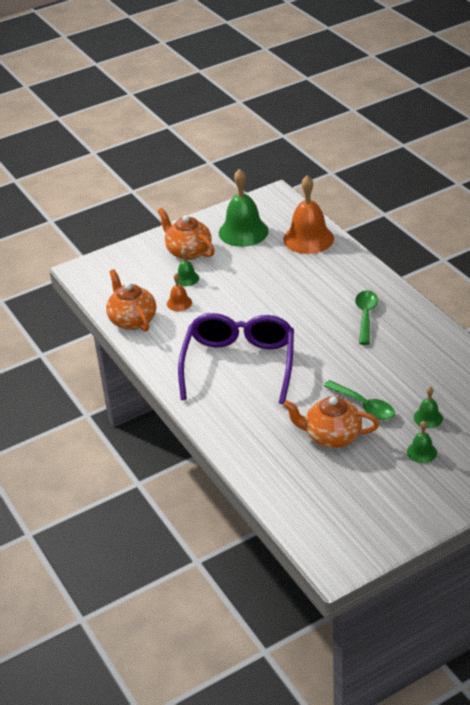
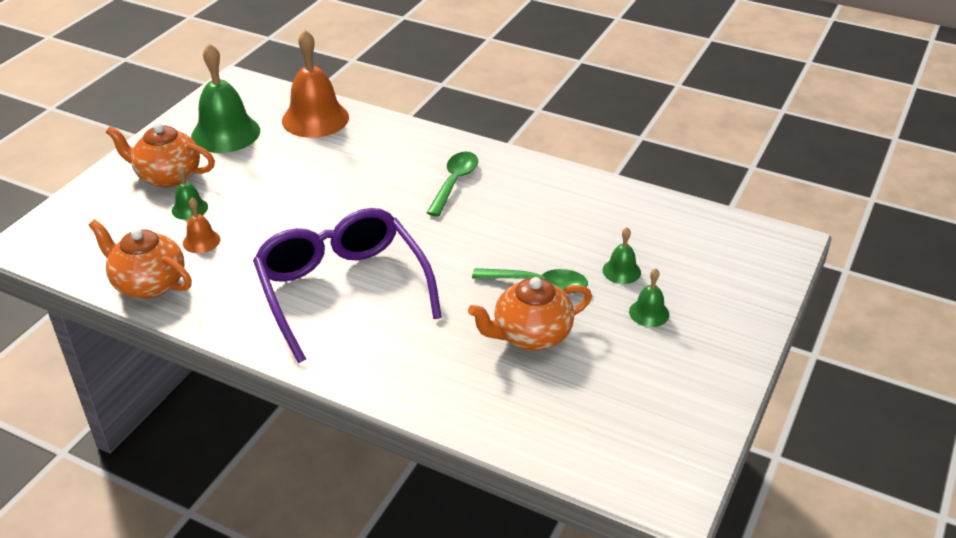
camera: 35 degrees left, 0 degrees up
(366, 316) = (454, 182): green spoon -> green spoon turned 45 degrees clockwise

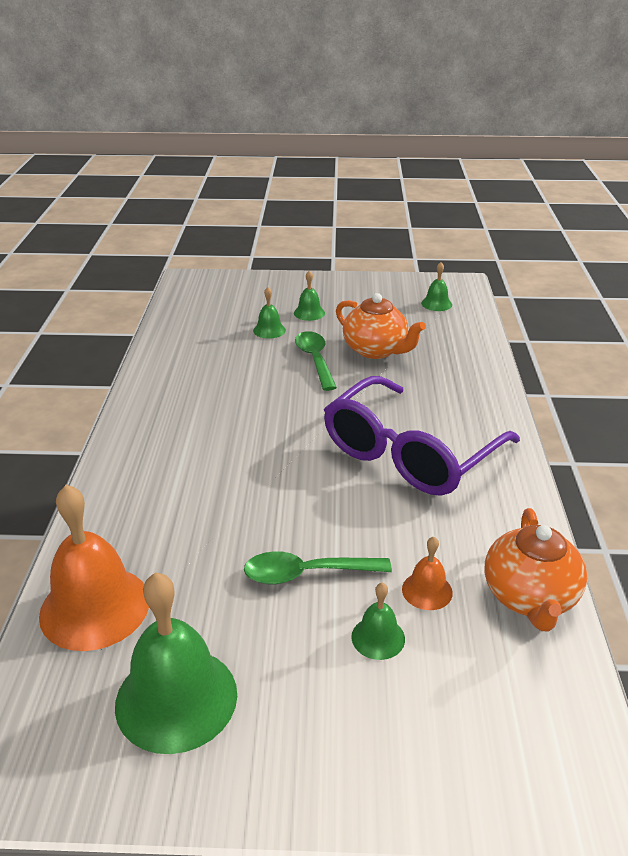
camera: 115 degrees left, 5 degrees down
(167, 176) = (326, 709): orange teapot -> none
(454, 182) = (192, 440): green spoon -> green spoon (307, 573)
(618, 438) = (436, 304): none -> green bell

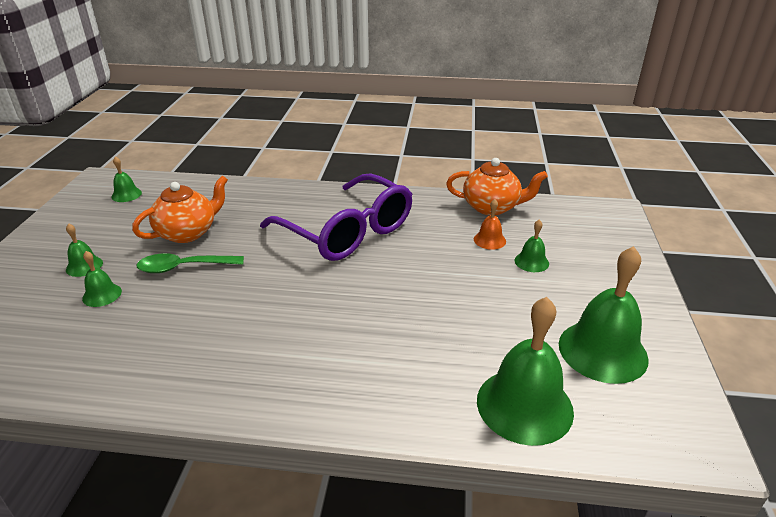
camera: 85 degrees left, 0 degrees up
(95, 607) = (524, 405): orange bell -> green bell
(307, 573) = (477, 287): green spoon -> none

